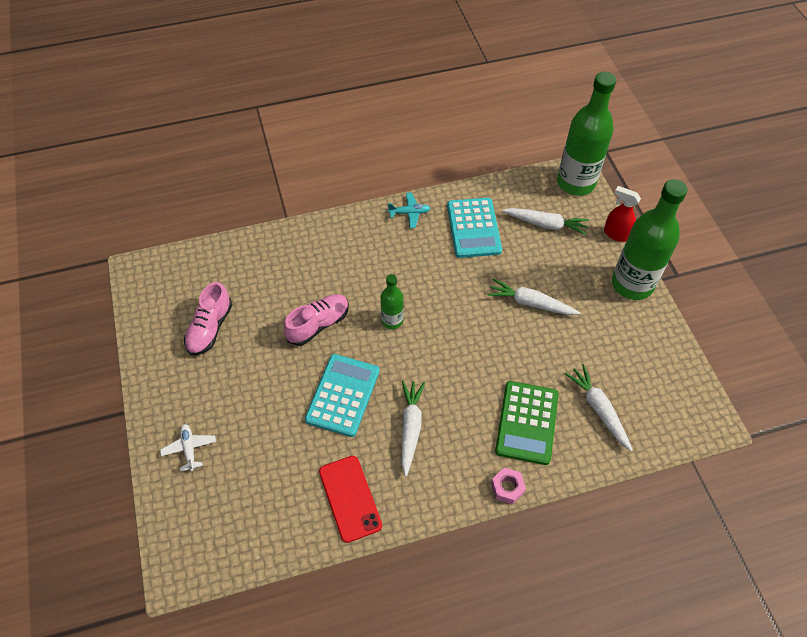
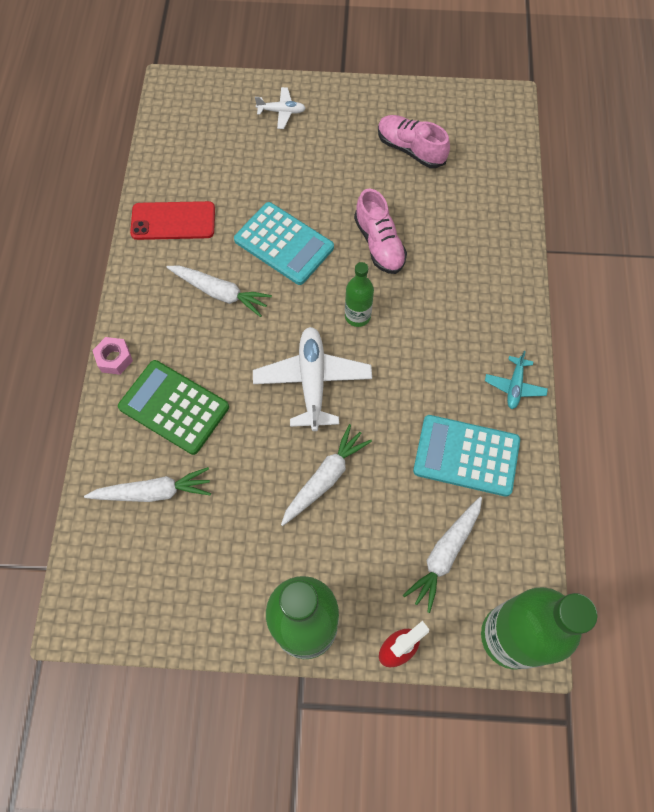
camera: 110 degrees right, 10 degrees up
(461, 334) = (312, 381): none -> white plane

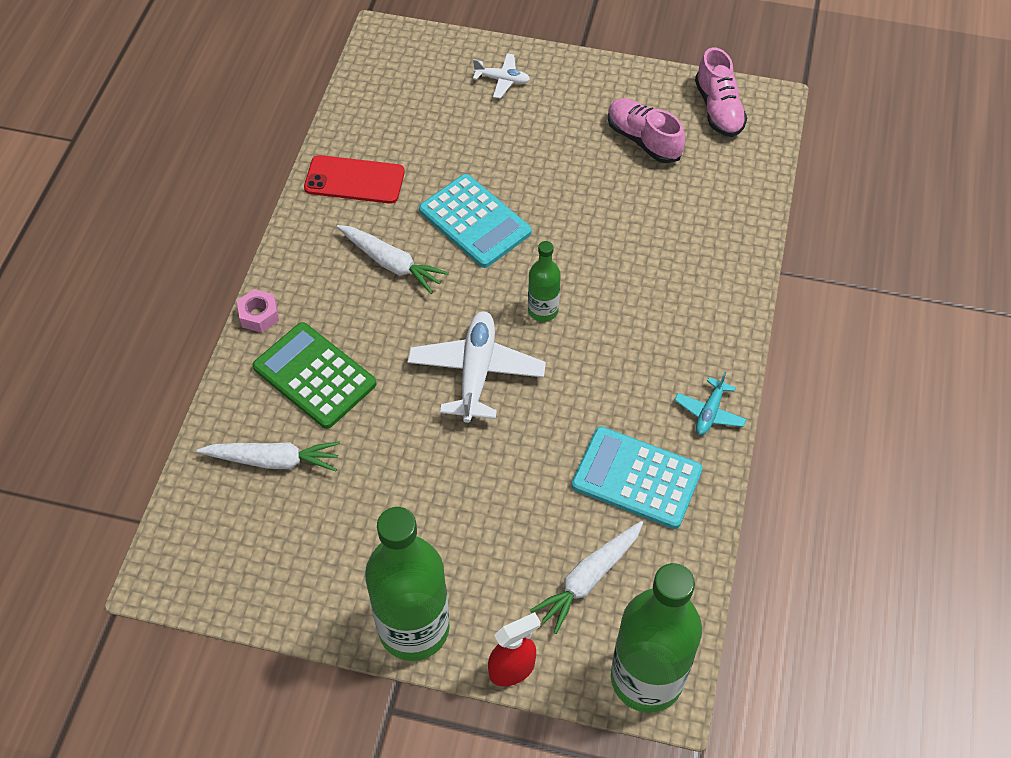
camera: 10 degrees right, 10 degrees down
(325, 478) = (468, 476): white carrot -> none
(379, 244) = (584, 237): pink shoe -> pink shoe (718, 109)

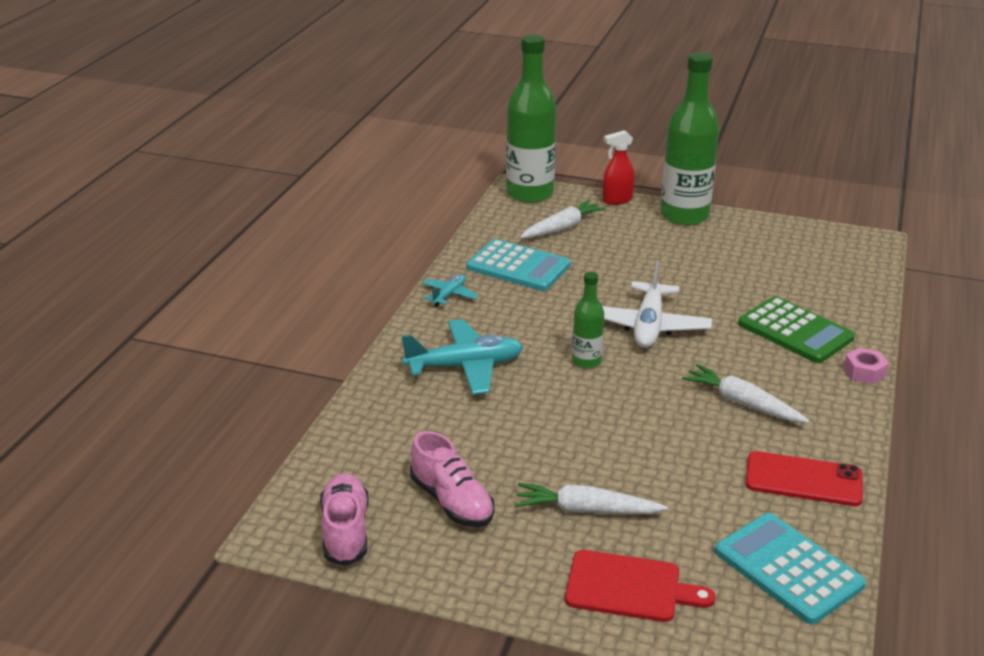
camera: 175 degrees left, 25 degrees down
(273, 460) = (812, 288): white carrot -> white carrot (586, 510)
(474, 221) = (657, 433): turquoise calculator -> turquoise calculator (788, 568)
(502, 80) = (629, 587): white plane -> red cutting board
(665, 294) = (465, 367): none -> turquoise plane

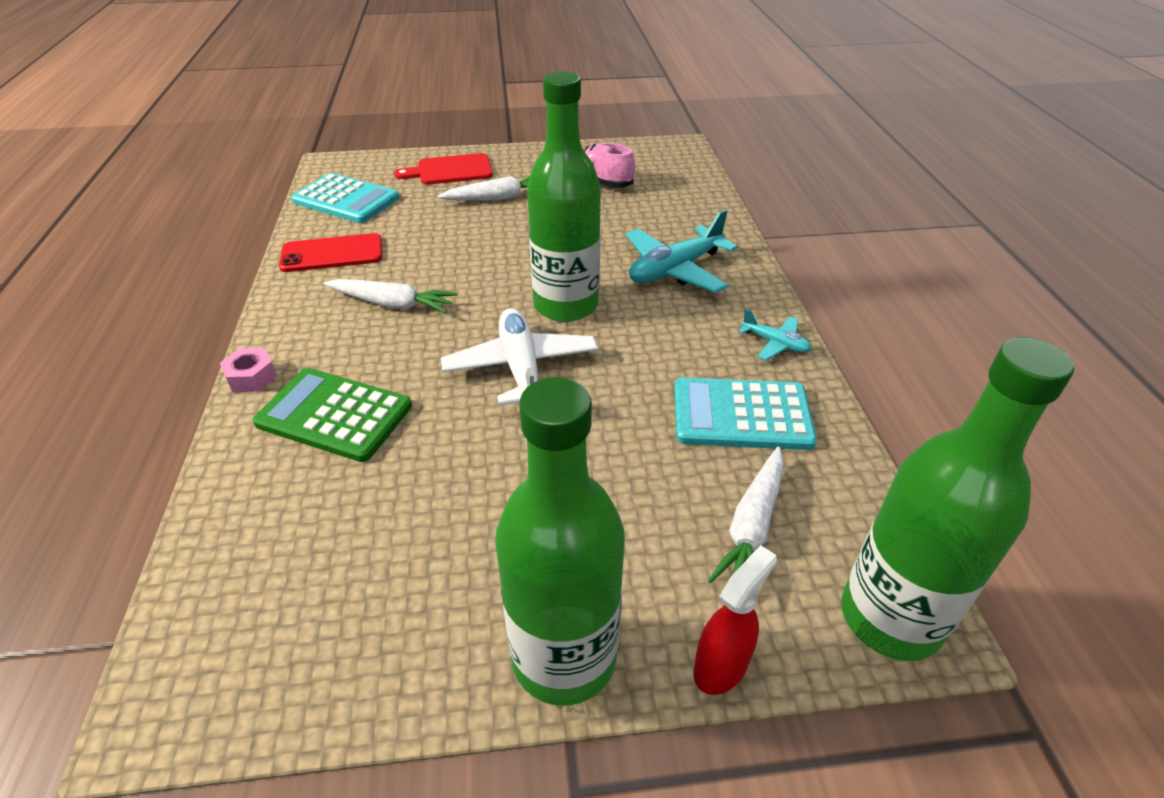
camera: 155 degrees right, 10 degrees up
(345, 531) = (643, 156): pink shoe -> none
(449, 295) = (775, 343): turquoise plane -> turquoise plane turned 60 degrees counterclockwise
(586, 361) = (566, 305): green bottle -> green bottle, size x2.01

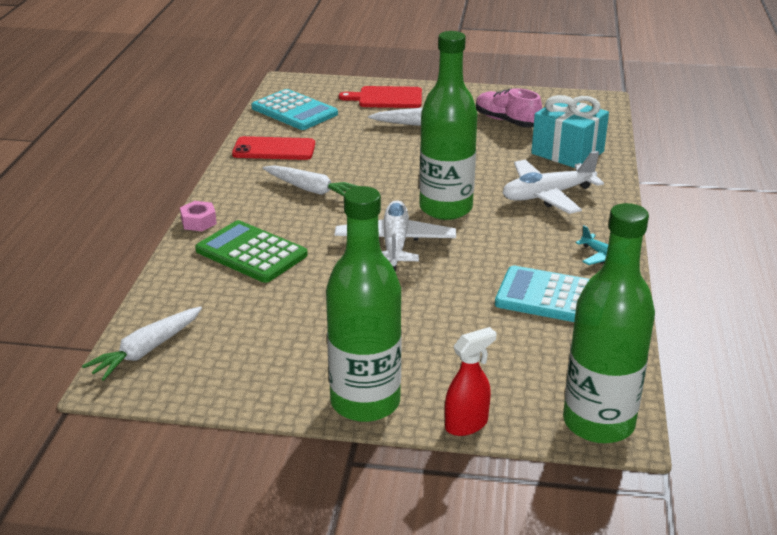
camera: 15 degrees right, 10 degrees down
(674, 212) = (567, 152): none -> turquoise gift
(675, 270) = (547, 195): turquoise plane -> white plane
(752, 526) = (525, 361): white carrot -> white carrot (146, 350)

